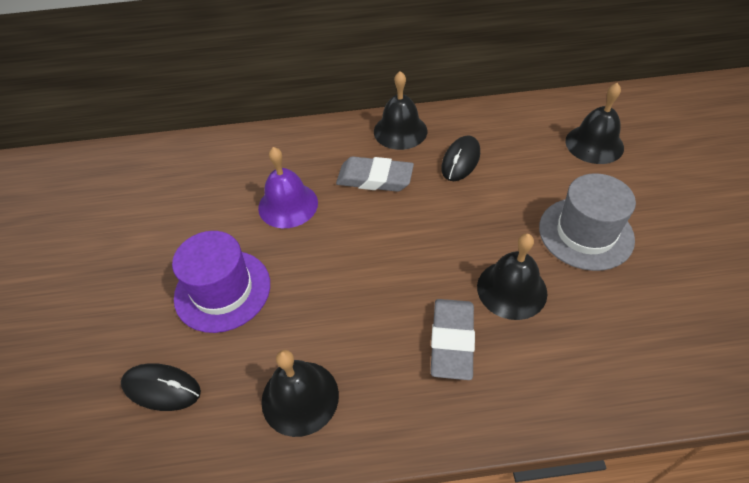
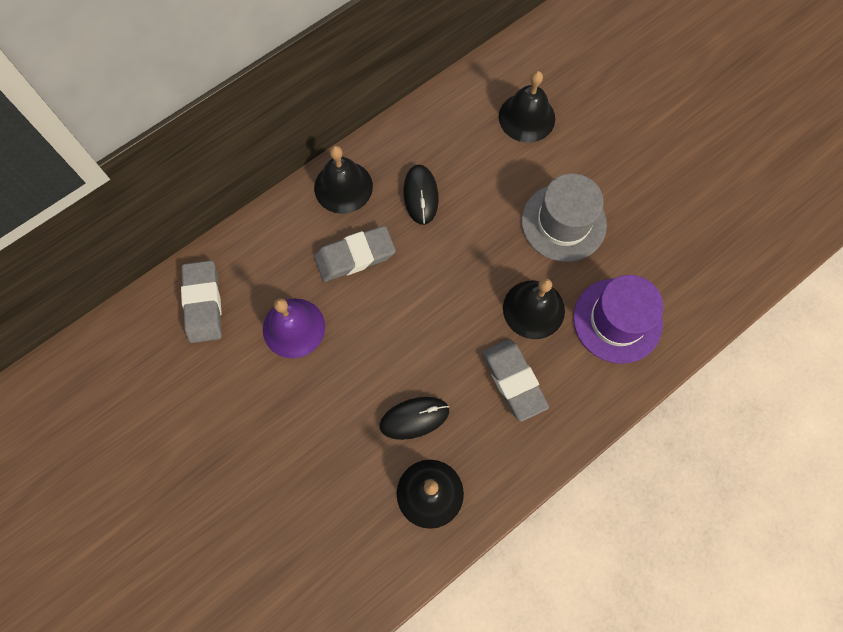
camera: 35 degrees left, 20 degrees up
(161, 388) = (316, 553): black mouse -> black mouse (414, 418)
(222, 290) = (299, 444): purple hat -> purple hat (617, 320)
(236, 160) = (203, 303): none -> grey eraser

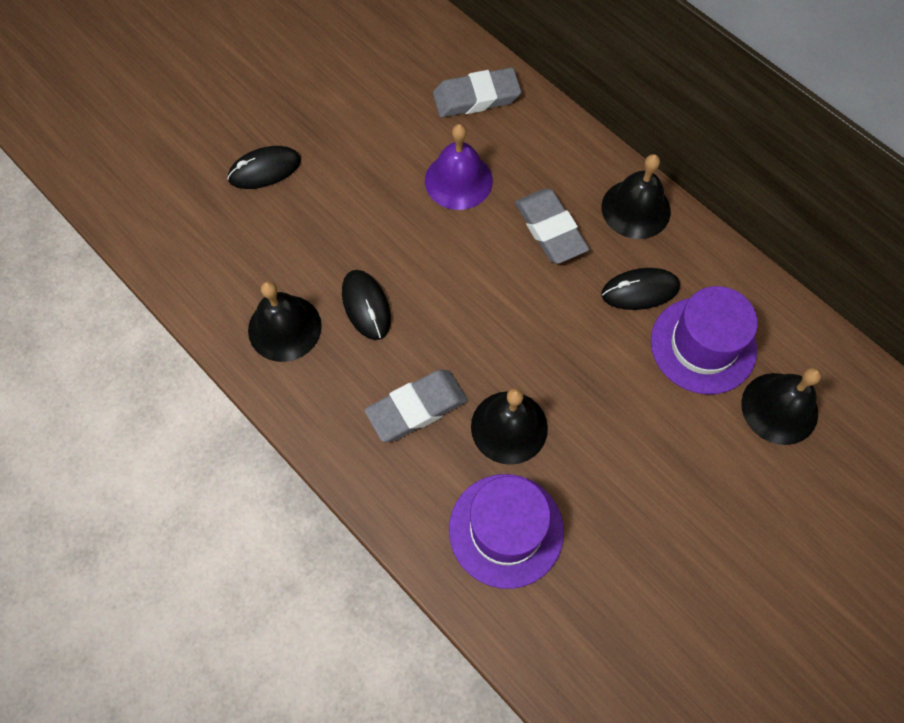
camera: 85 degrees right, 5 degrees down
(254, 511) = (265, 170): none -> black mouse
(472, 158) = (703, 345): none -> purple hat
(563, 222) = (633, 459): grey hat -> none

